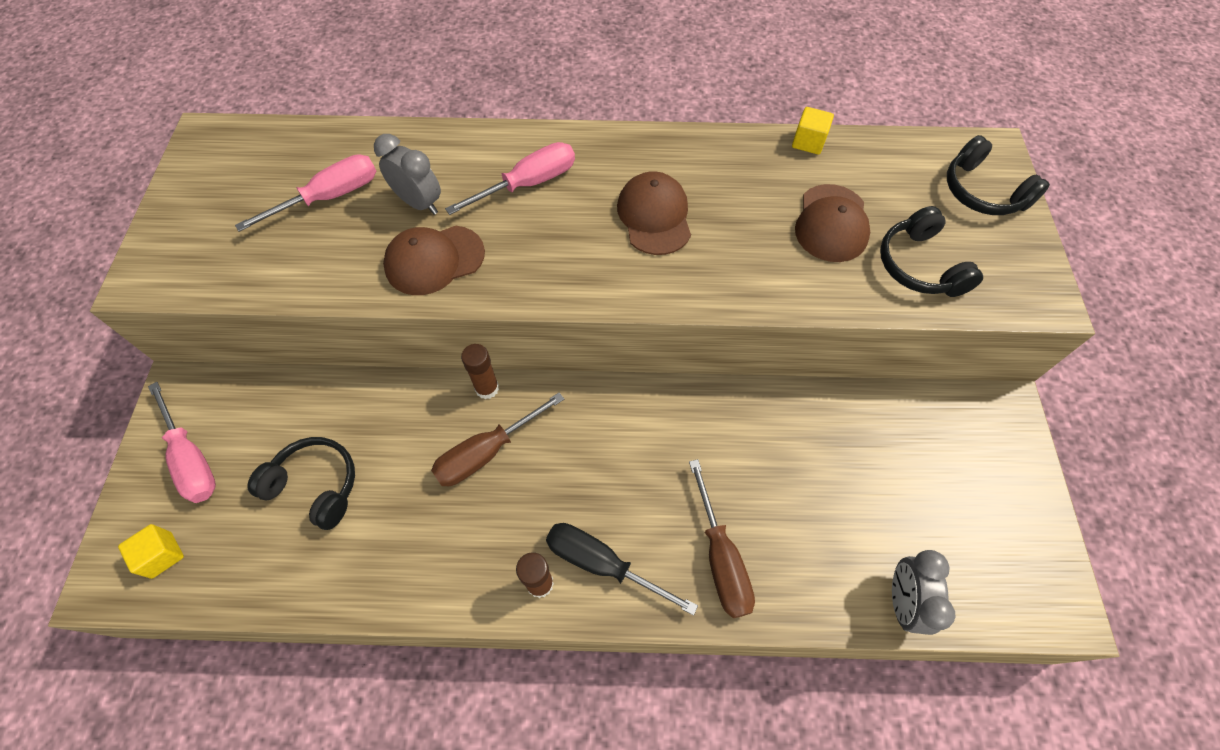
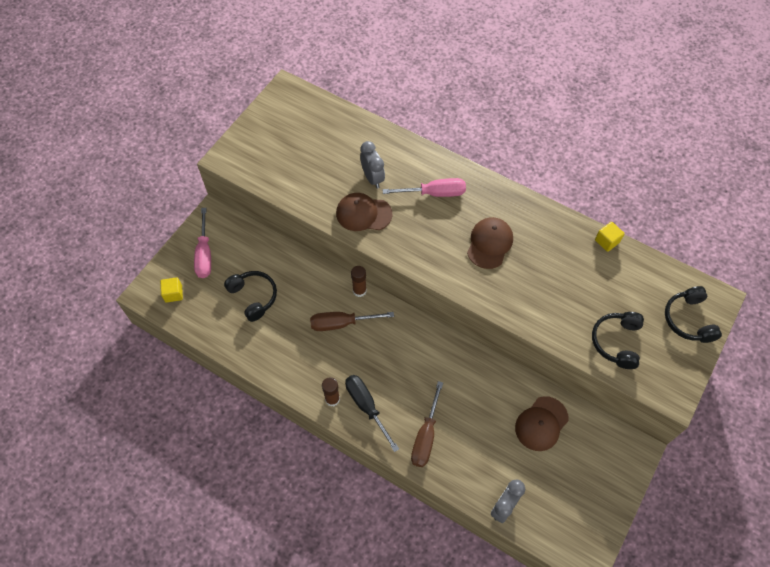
camera: 30 degrees right, 0 degrees up
(329, 197) = (330, 154): pink screwdriver -> none
(831, 223) = (584, 295): brown cap -> brown cap (541, 423)

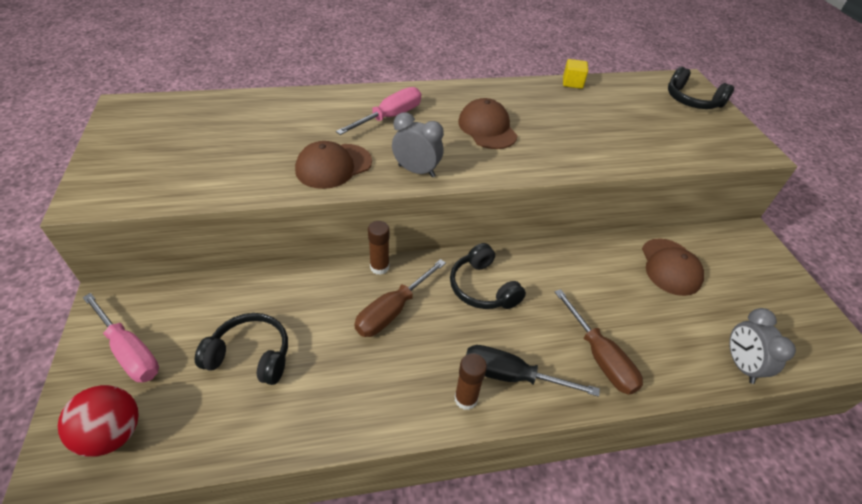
camera: 45 degrees left, 15 degrees down
(173, 294) = (113, 434): yellow cube -> red ball
(372, 178) = (311, 134): grey clock -> grey clock (416, 171)
(616, 342) = (673, 140): black headphones -> black headphones (482, 288)

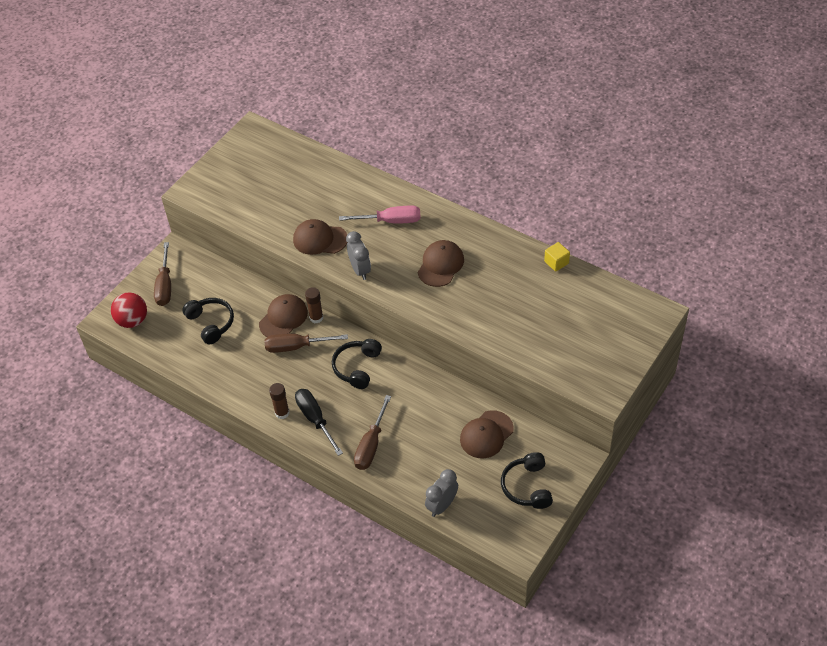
camera: 50 degrees right, 5 degrees up
(129, 351) = (165, 285): pink screwdriver -> brown screwdriver
(342, 290) = (283, 318): none -> brown cap
(692, 100) = (628, 330): black headphones -> black headphones (527, 486)

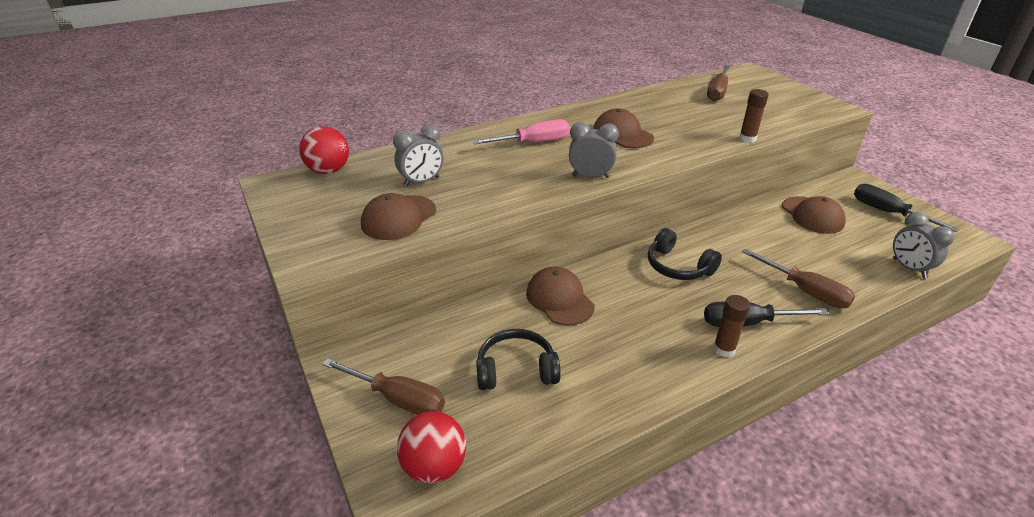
camera: 65 degrees left, 15 degrees down
(283, 142) = (328, 171): none -> red ball
(296, 347) = (615, 302): brown screwdriver -> brown screwdriver (717, 92)
(298, 191) = (421, 182): none -> grey clock
(316, 318) = (579, 273): brown glue stick -> brown glue stick (747, 138)
(320, 239) = (516, 188): brown cap -> brown cap (398, 217)
(390, 221) = (533, 143): pink screwdriver -> pink screwdriver turned 45 degrees clockwise
(527, 486) = (888, 212): black headphones -> black screwdriver
(556, 262) = (663, 89): yellow cube -> none

